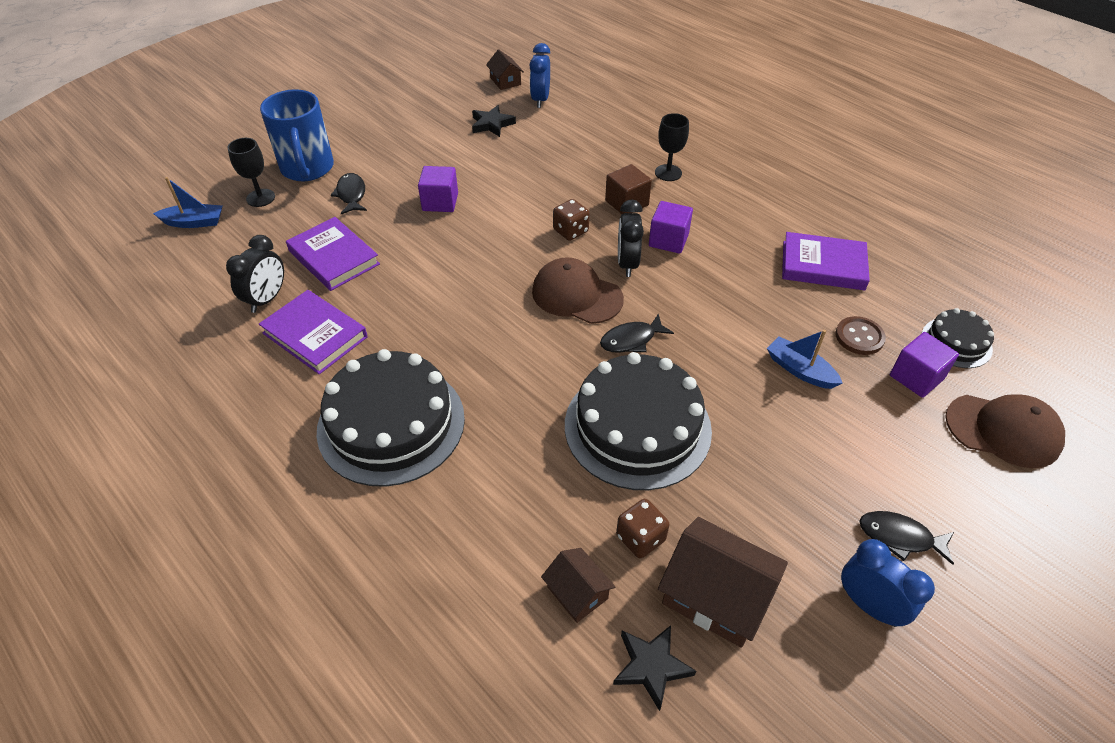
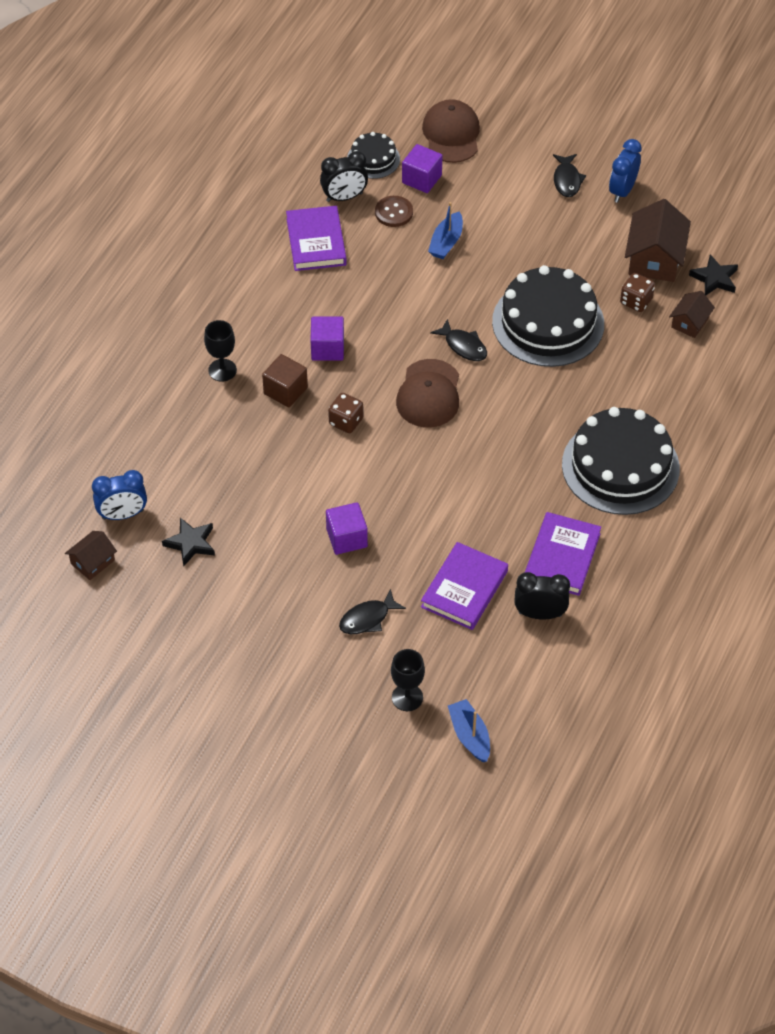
camera: 110 degrees left, 5 degrees up
(307, 169) = (342, 680): blue mug -> none
(627, 263) = (373, 370): black clock -> black clock (344, 197)

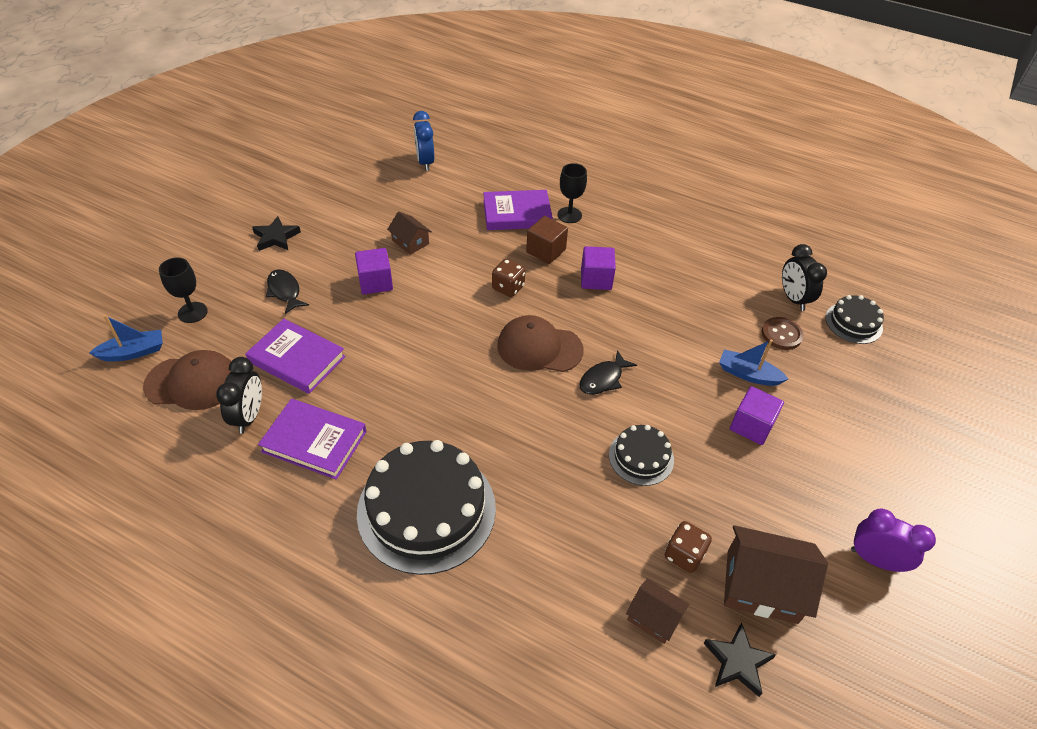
camera: 90 degrees right, 5 degrees down
(92, 562) = (384, 148): brown house -> brown house (410, 242)
(190, 543) = (390, 194): black star -> black star (276, 237)
(316, 242) = (729, 277): purple book -> purple book (517, 214)
(421, 179) = (836, 359): purple cube -> purple cube (751, 426)
(451, 134) = (913, 389): brown cap -> brown cap (192, 382)
(548, 323) = (641, 457): black cake -> black cake, size x0.50
(567, 180) = (875, 497): black fish -> none
(622, 191) = (875, 559): blue clock -> purple clock

